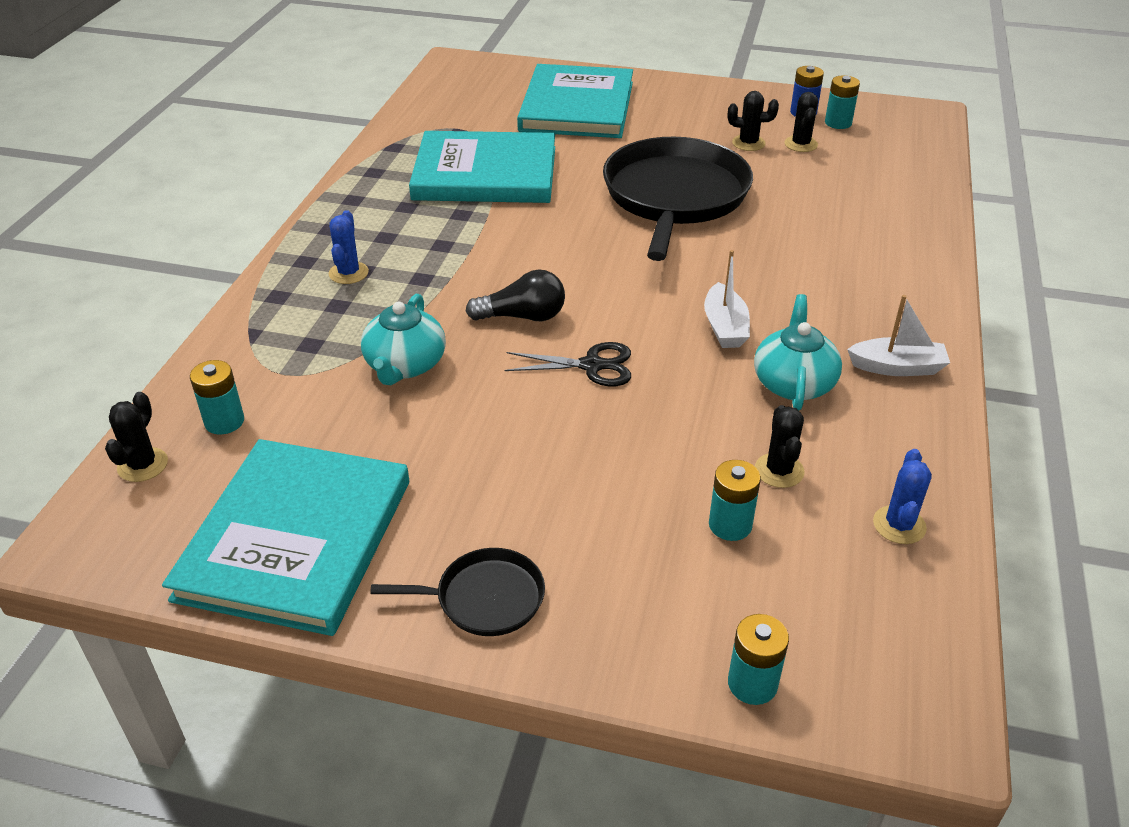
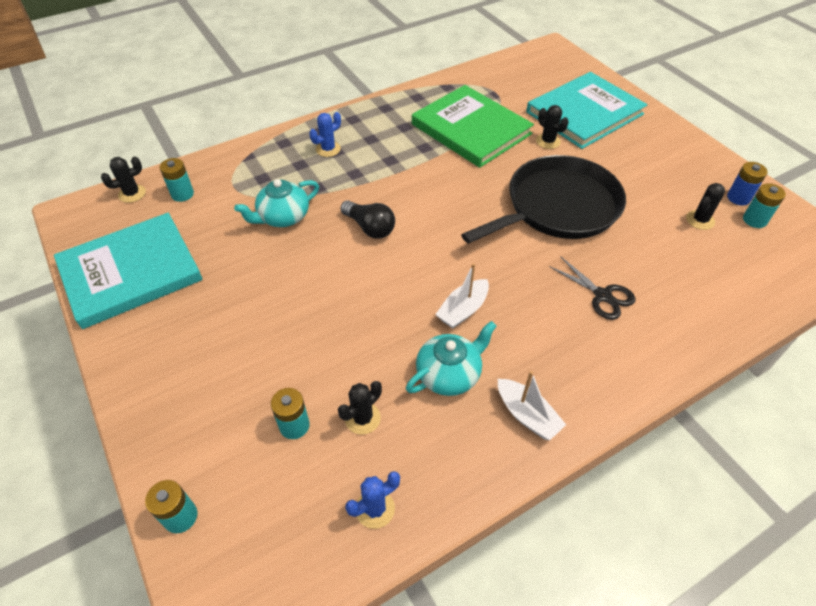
camera: 45 degrees right, 10 degrees up
(484, 598) = (150, 363): black pan -> none
(485, 173) = (471, 129): turquoise book -> green book
(592, 365) = (362, 280): black scissors -> black scissors (602, 296)
(748, 143) = (662, 198): black cactus -> black cactus (548, 141)

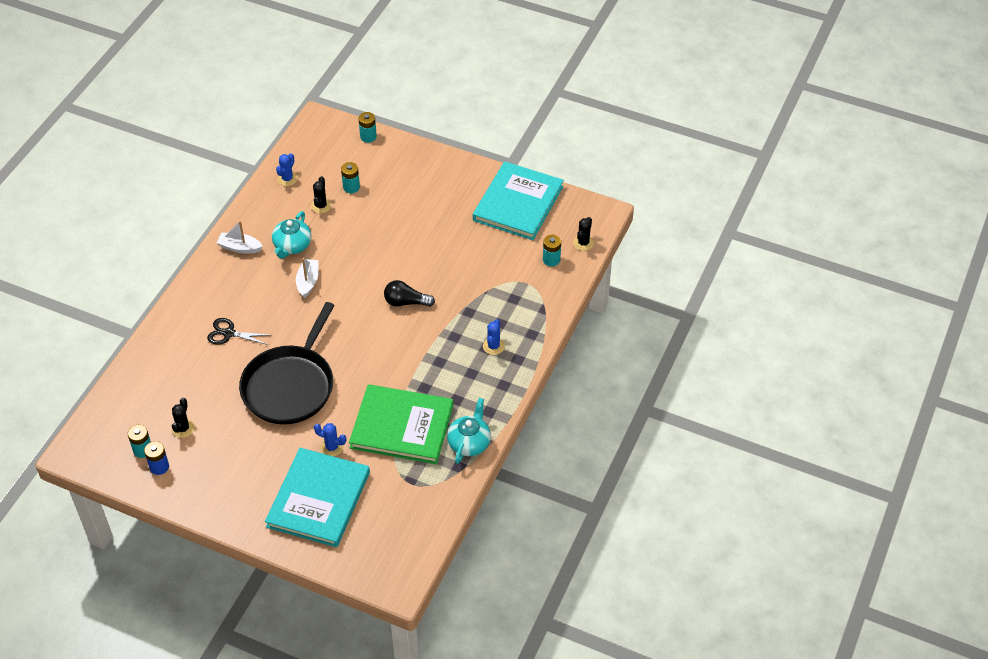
camera: 145 degrees right, 0 degrees up
(283, 217) = (468, 279): turquoise teapot -> turquoise teapot (469, 442)
(548, 141) = (332, 447): black cactus -> blue cactus

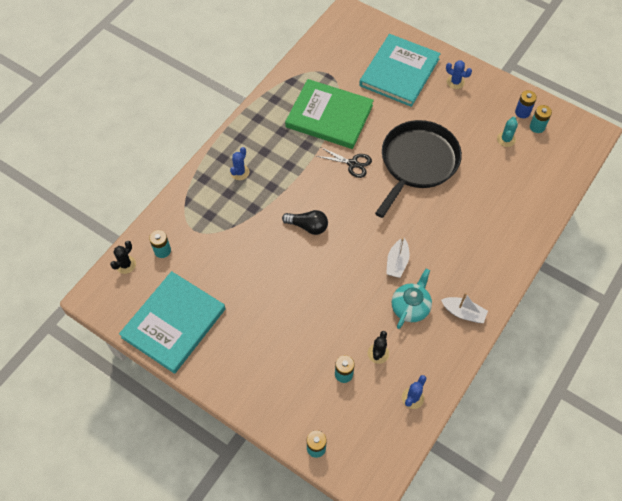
camera: 170 degrees left, 10 degrees up
(183, 428) = (506, 139): black cactus -> turquoise cactus
(229, 333) = (471, 219): black scissors -> black scissors (352, 163)
(332, 447) = (386, 108): blue cactus -> blue cactus (455, 82)
(469, 442) = (279, 97): turquoise teapot -> none

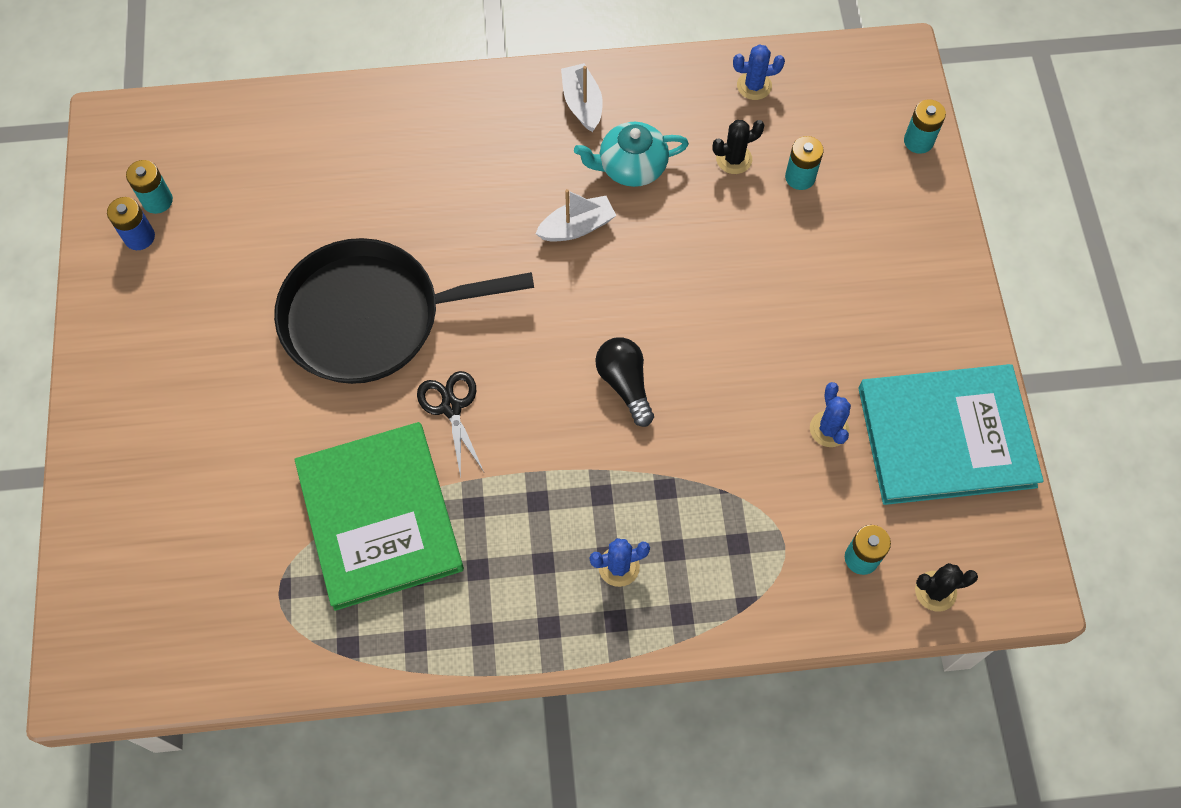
camera: 130 degrees left, 5 degrees up
(399, 72) = (184, 477): turquoise book -> none
(455, 82) = (141, 373): blue cactus -> blue cactus (829, 429)
(506, 139) = (219, 227): turquoise cactus -> none

